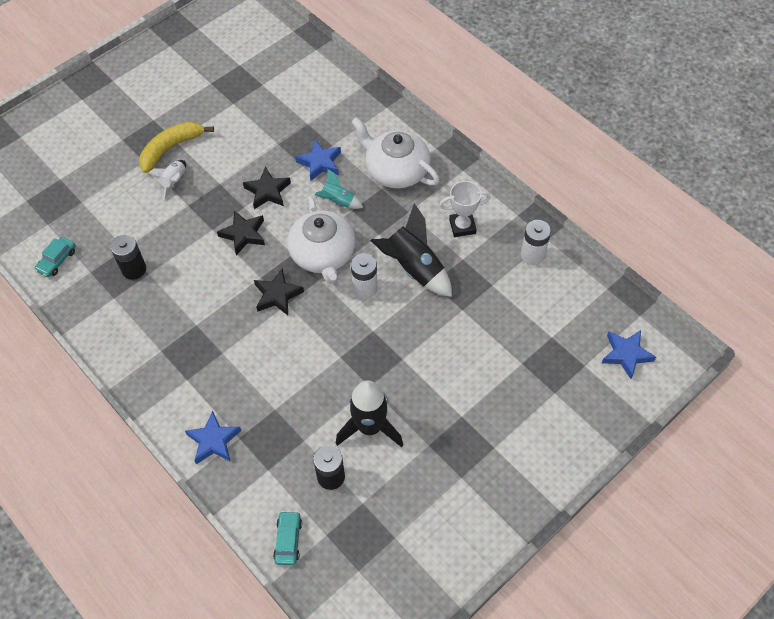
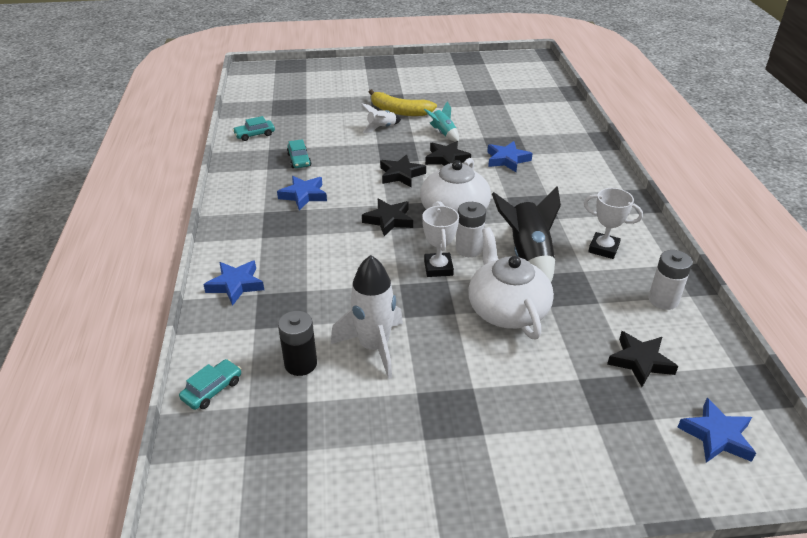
camera: 35 degrees right, 20 degrees down
(134, 269) = (299, 160): black battery -> turquoise car
(171, 148) = (399, 111): yellow banana -> yellow banana turned 150 degrees counterclockwise
(179, 310) = (304, 195): none -> blue star
(338, 201) = (499, 187): turquoise rocket -> turquoise rocket (443, 133)
(357, 322) = (438, 268): none -> white trophy
(370, 427) = (374, 347): black rocket -> white rocket
(396, 170) = (571, 189): white teapot -> white teapot (506, 309)
(550, 322) = (640, 361): none -> black star

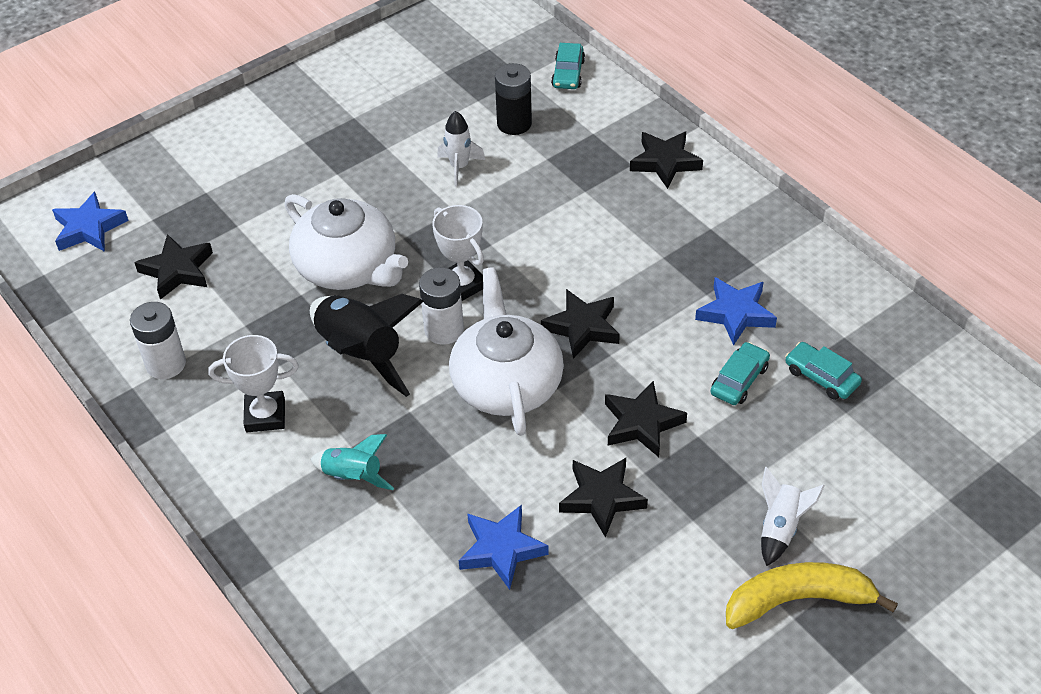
camera: 150 degrees right, 10 degrees up
(236, 285) = (665, 162): blue star -> black star
(254, 134) = (957, 398): turquoise car -> turquoise car (739, 380)
(374, 347) = (459, 167): white rocket -> white rocket, size x0.55
(443, 133) = (662, 571): turquoise rocket -> turquoise rocket (353, 476)

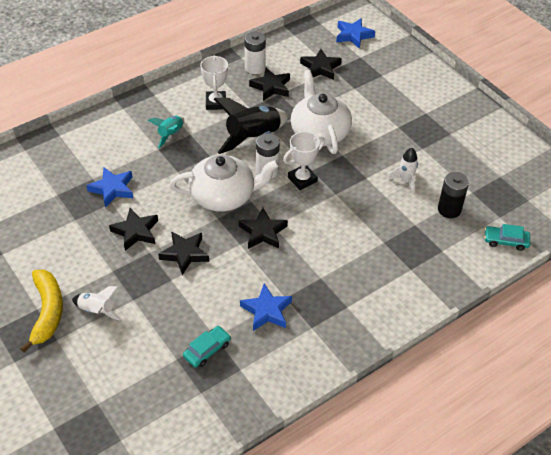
camera: 90 degrees right, 0 degrees up
(348, 267) = (319, 132): white teapot -> white teapot turned 120 degrees clockwise
(665, 162) = (413, 288): black star -> black star (271, 87)
(739, 380) = (210, 305): turquoise car -> none

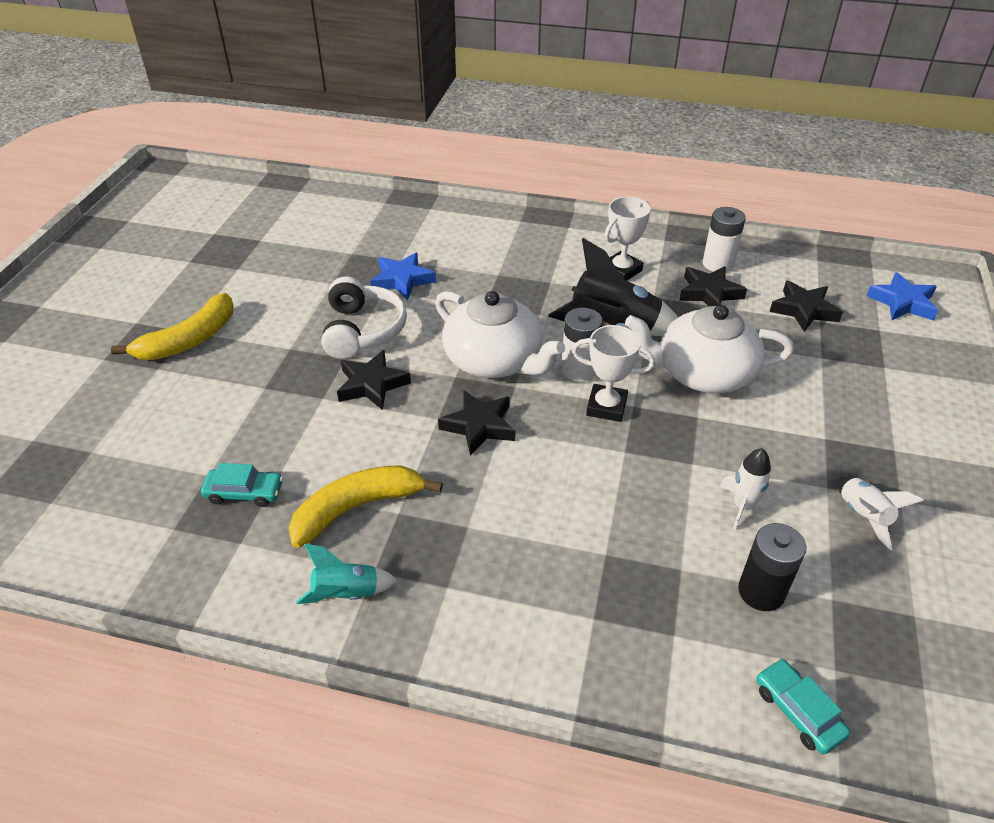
camera: 50 degrees right, 5 degrees down
(97, 311) = (223, 371): white rocket -> white rocket (863, 516)
(135, 231) = (362, 330): black star -> white headphones
(170, 134) = (530, 270): turquoise rocket -> turquoise rocket (346, 594)
(266, 310) = (358, 508): blue star -> yellow banana
(319, 132) = (702, 373): white teapot -> white teapot turned 120 degrees counterclockwise

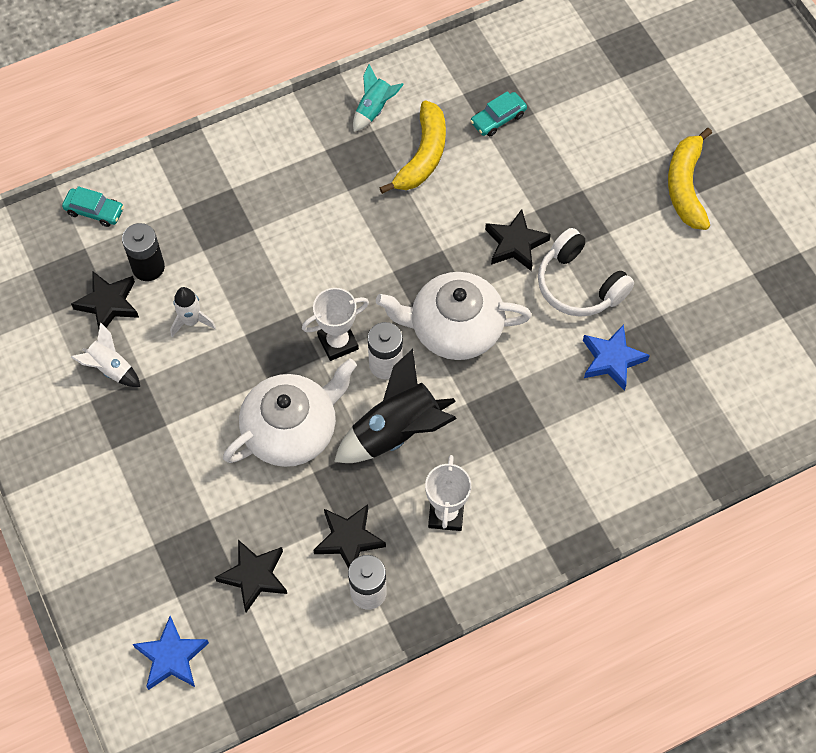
camera: 140 degrees right, 20 degrees up
(479, 426) = (409, 263): black star -> black star (108, 304)

